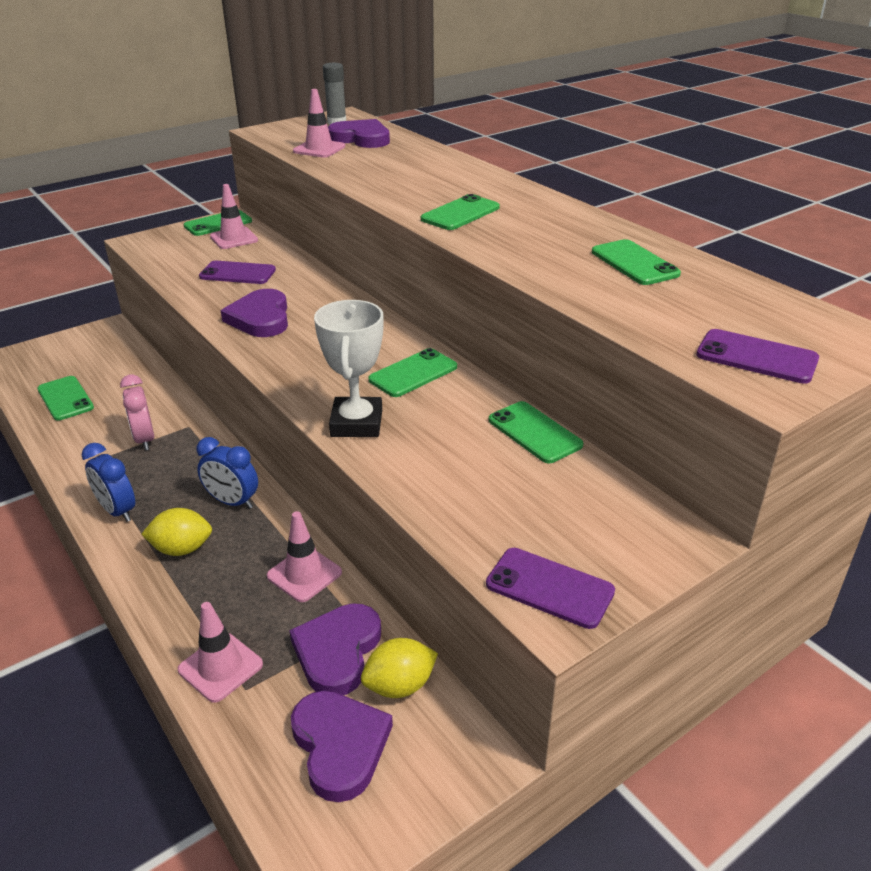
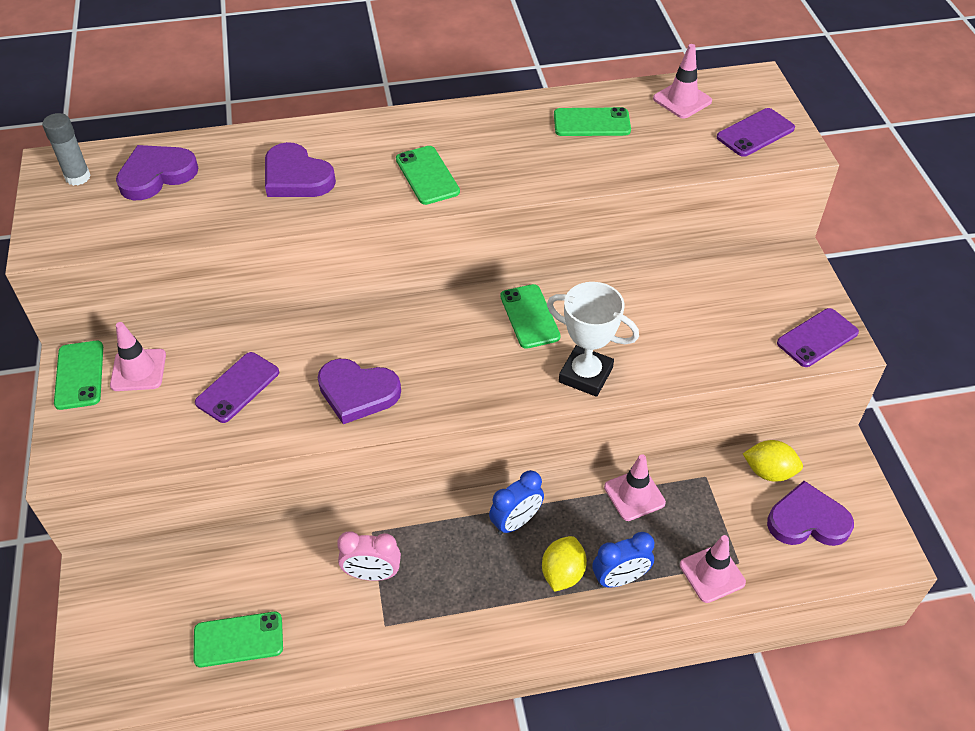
camera: 65 degrees left, 15 degrees up
(117, 511) = (481, 616): blue clock -> blue clock (619, 579)
(319, 149) = (161, 216): pink traffic cone -> pink traffic cone (682, 100)
(337, 651) = (724, 497): purple heart -> purple heart (296, 177)
(400, 685) = (769, 472): yellow lemon -> yellow lemon turned 75 degrees counterclockwise
(534, 432) = (652, 279): green phone -> none

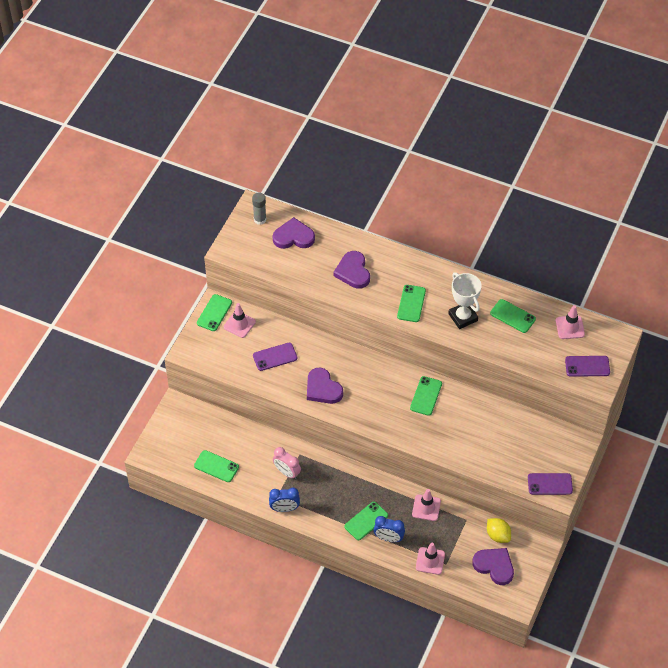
camera: 35 degrees right, 5 degrees up
(516, 522) = (364, 487): blue clock -> blue clock (284, 508)
(562, 573) = (366, 521): yellow lemon -> green phone
(585, 375) = (427, 438): white trophy -> white trophy (463, 317)

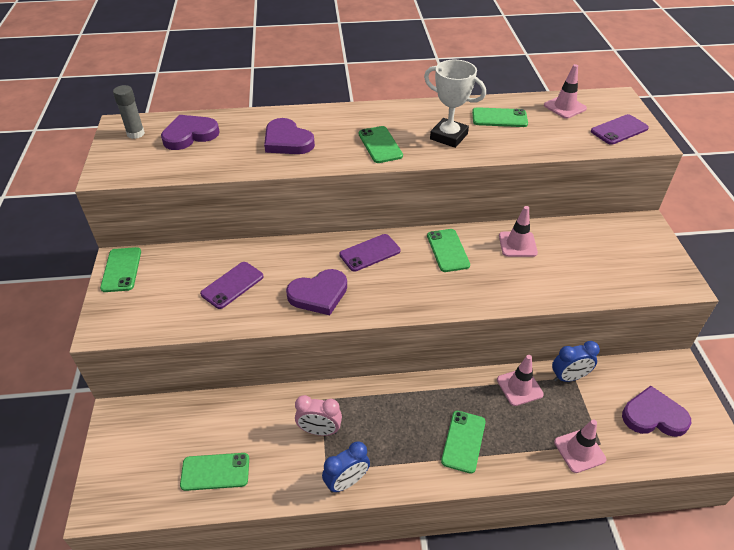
camera: 30 degrees left, 10 degrees down
(239, 324) = (163, 269): pink traffic cone -> pink traffic cone (517, 244)
(323, 389) = (319, 294): purple heart -> purple heart turned 45 degrees counterclockwise
(388, 538) = (507, 449): blue clock -> blue clock (569, 377)
(498, 535) = (622, 377): yellow lemon -> none
(550, 484) = (663, 278): purple phone -> purple phone (370, 253)

